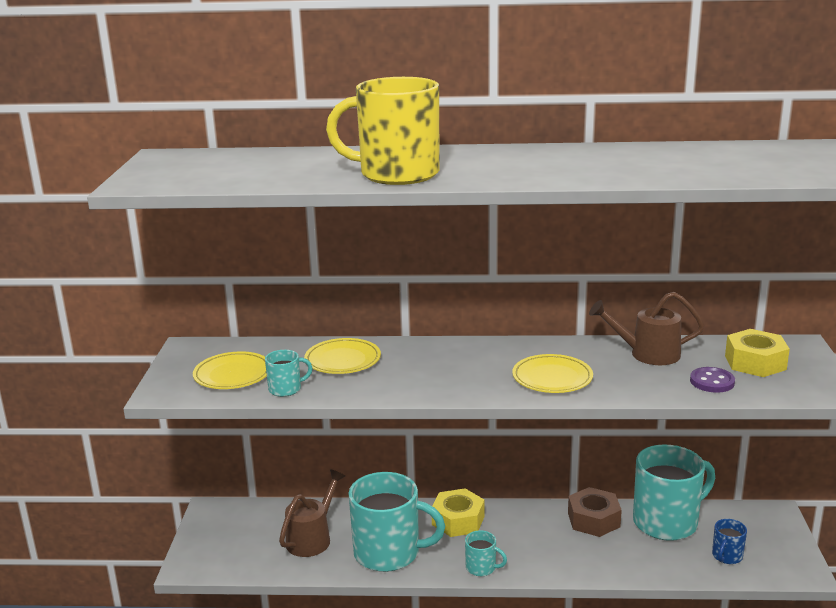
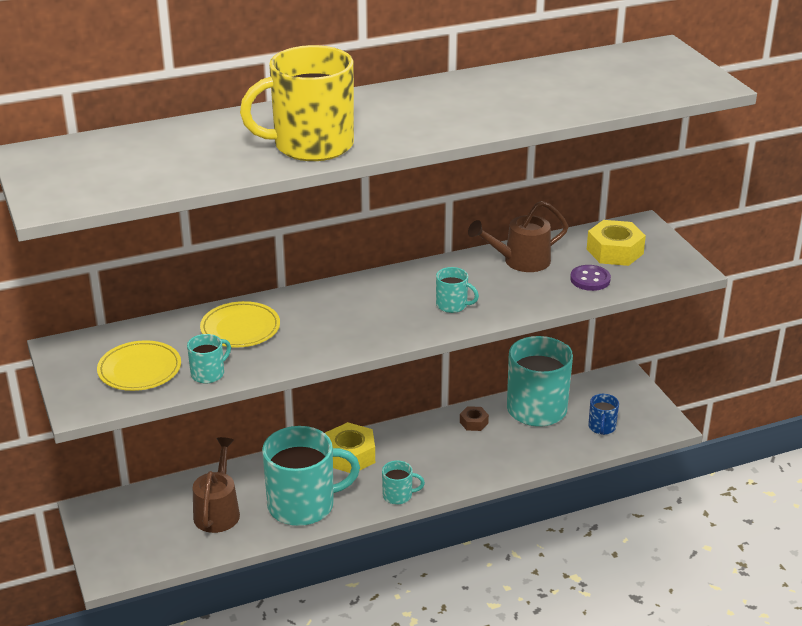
camera: 25 degrees left, 10 degrees up
(552, 378) = (452, 305): yellow plate -> turquoise mug
(593, 520) = (473, 422): brown nut -> brown nut, size x0.54

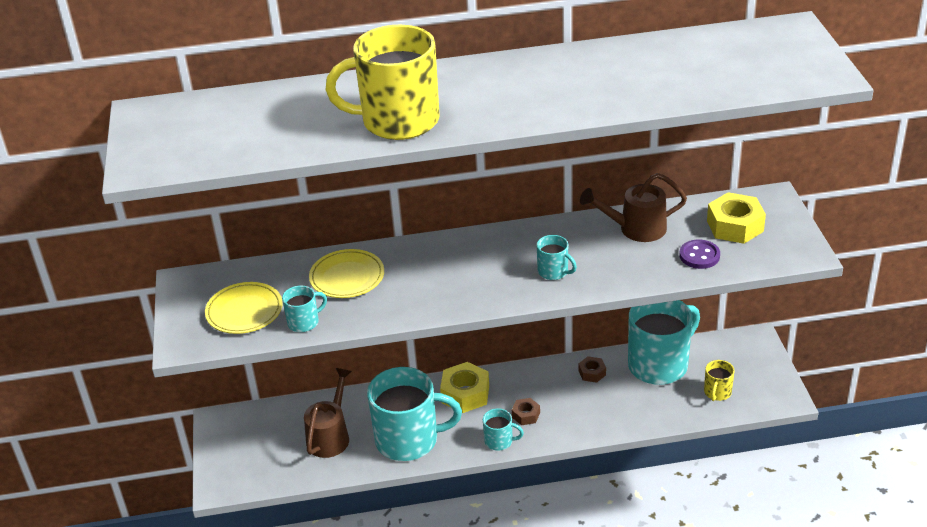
camera: 15 degrees right, 5 degrees up
(418, 468) = (526, 415): none -> brown nut
(602, 427) = (717, 392): blue mug -> yellow mug

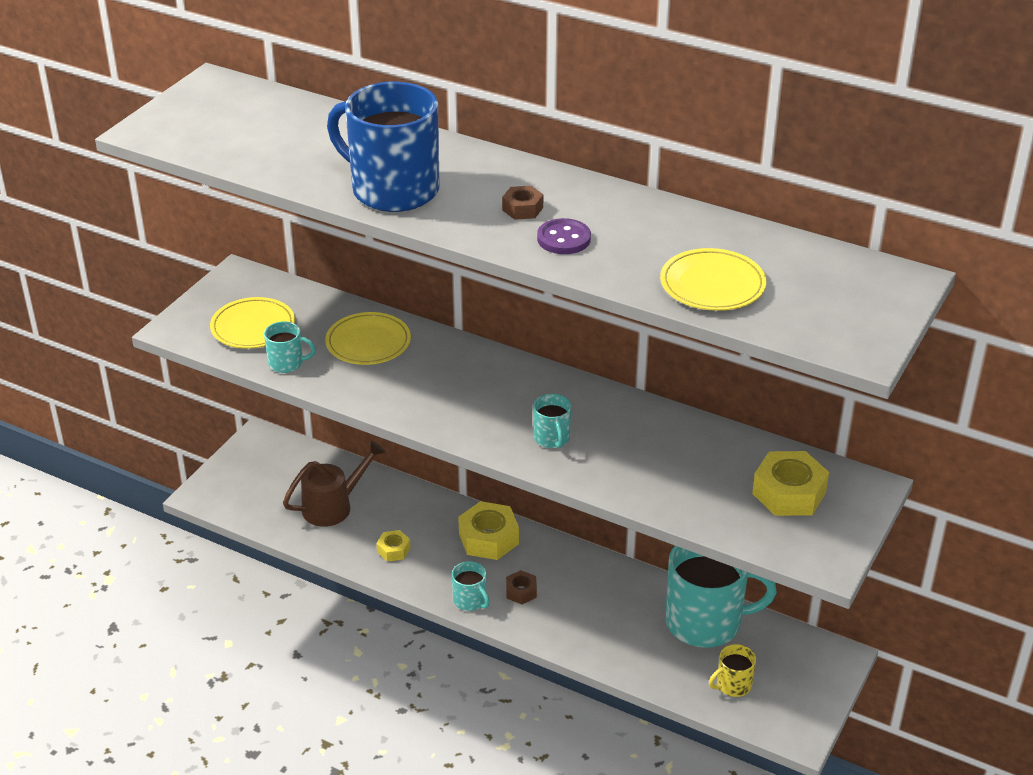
camera: 35 degrees right, 0 degrees up
(398, 121) = (393, 190): yellow mug -> blue mug
(408, 440) = (393, 550): turquoise mug -> yellow nut
(592, 373) = (629, 590): brown nut -> brown nut (522, 209)
(635, 229) = (683, 441): brown watering can -> none
(693, 81) = (712, 285): none -> yellow plate
(699, 256) = (712, 502): purple button -> purple button (563, 239)

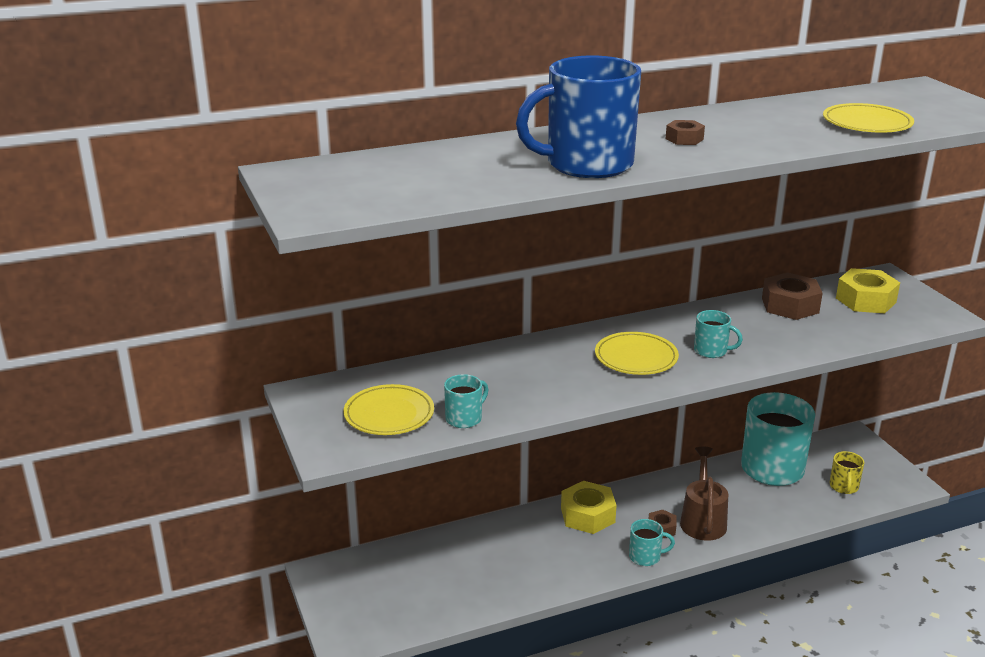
camera: 50 degrees left, 10 degrees down
(334, 506) = (456, 572): brown watering can -> brown watering can (702, 519)
(368, 343) = (491, 373): yellow plate -> yellow plate (636, 358)
(393, 550) = (546, 567): yellow nut -> none
(563, 239) = (746, 140): purple button -> none
(708, 449) = (790, 305): none -> brown nut

